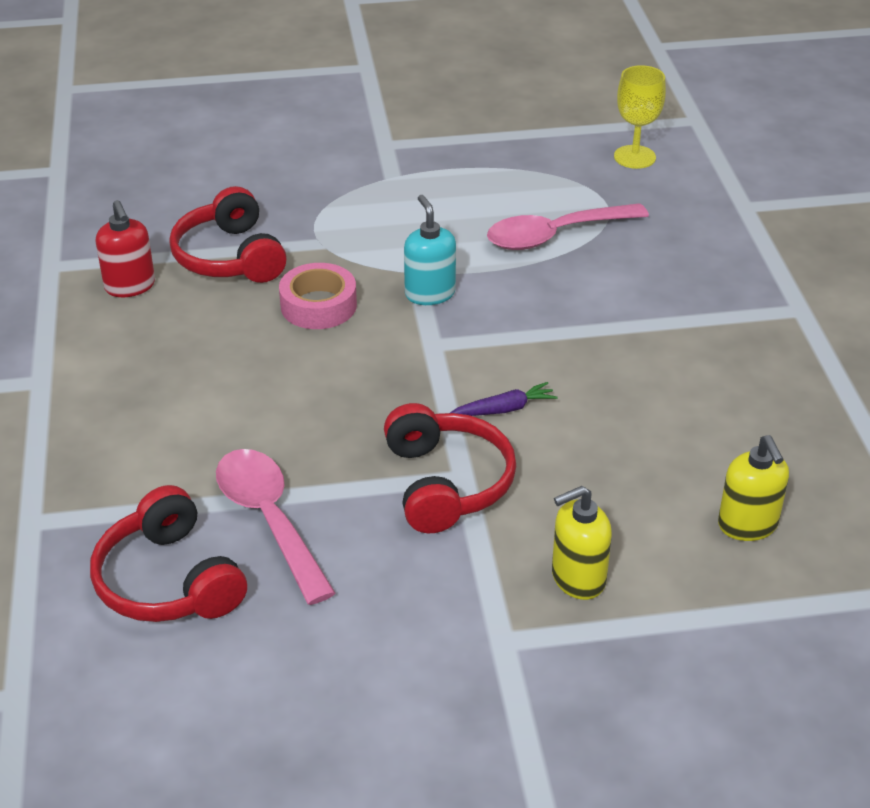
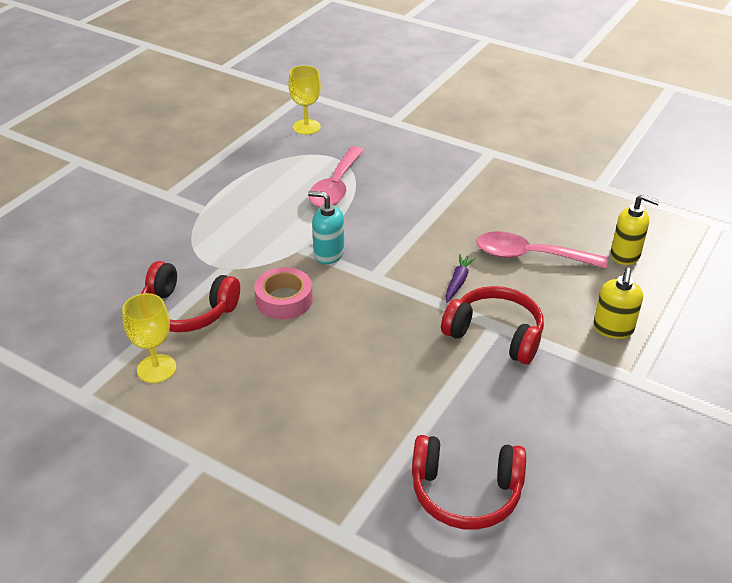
camera: 50 degrees left, 0 degrees up
(130, 286) = (156, 368): red soap dispenser -> yellow goblet
(269, 520) = (454, 420): pink spoon -> pink spoon (529, 256)

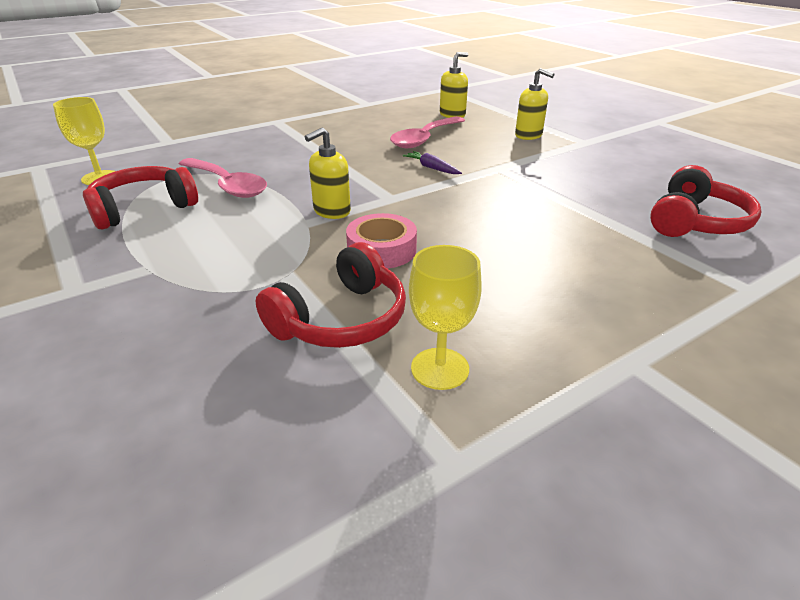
camera: 65 degrees left, 5 degrees down
(328, 254) = (331, 211): turquoise soap dispenser -> yellow soap dispenser
(495, 334) = (509, 170): red headphones -> red headphones (143, 208)

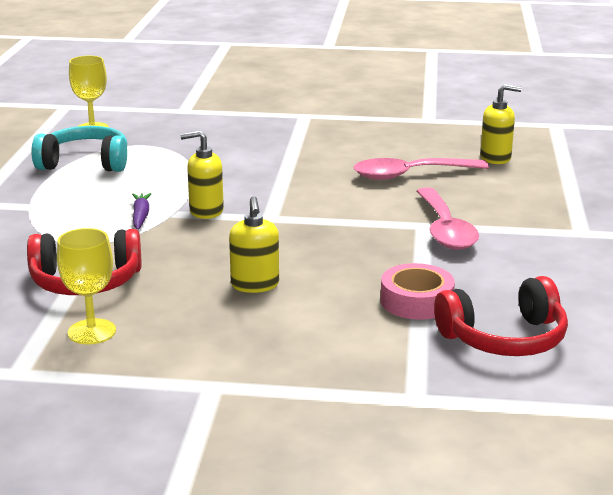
camera: 40 degrees right, 10 degrees down
(143, 208) = (85, 163): red headphones -> turquoise headphones
(227, 185) = (167, 164): pink spoon -> pink spoon (445, 230)
(381, 250) = (189, 252): pink tape -> pink tape (416, 301)
(432, 168) = (358, 204): purple carrot -> purple carrot (141, 216)
(528, 135) = (531, 205): yellow soap dispenser -> yellow soap dispenser (255, 285)

